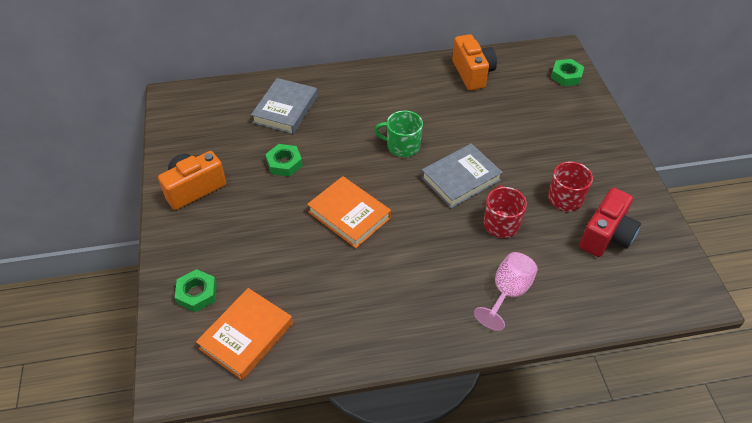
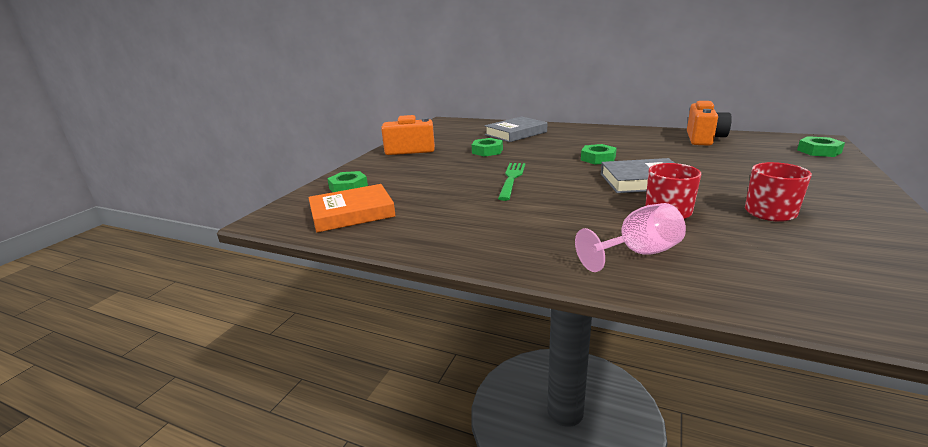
camera: 35 degrees right, 25 degrees down
(349, 215) = (512, 179): orange book -> green fork
(402, 146) = (598, 158): green mug -> green nut
(606, 236) = (820, 247): red camera -> none

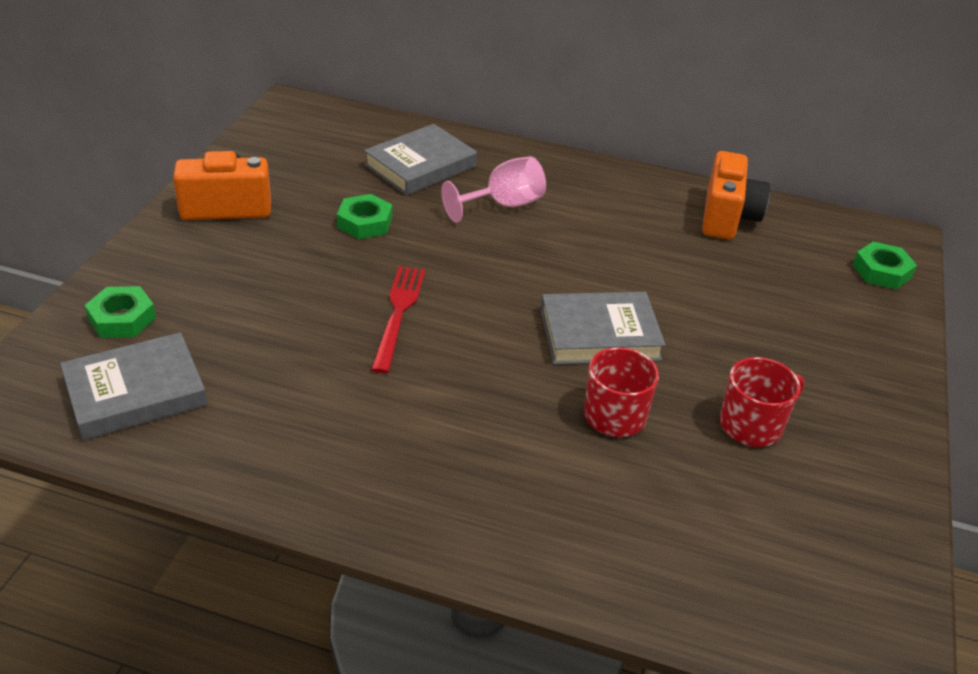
camera: 10 degrees left, 15 degrees up
(352, 213) = (135, 393): orange book -> grey book
(512, 179) = (398, 313): green fork -> red fork
(598, 158) = (546, 263): green nut -> none
(637, 253) = (549, 508): pink goblet -> pink goblet (503, 205)

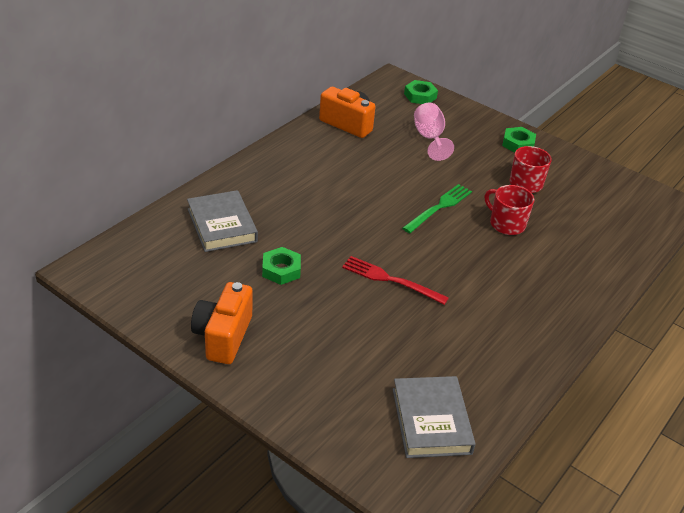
camera: 70 degrees left, 0 degrees up
(122, 318) = (345, 418): green nut -> green nut (518, 144)
(503, 205) = (291, 203): pink goblet -> pink goblet (429, 138)
(599, 335) = (439, 207): grey book -> green fork

